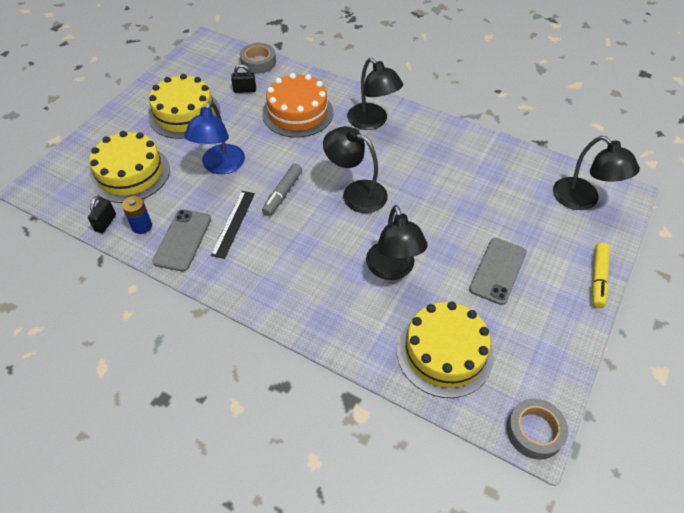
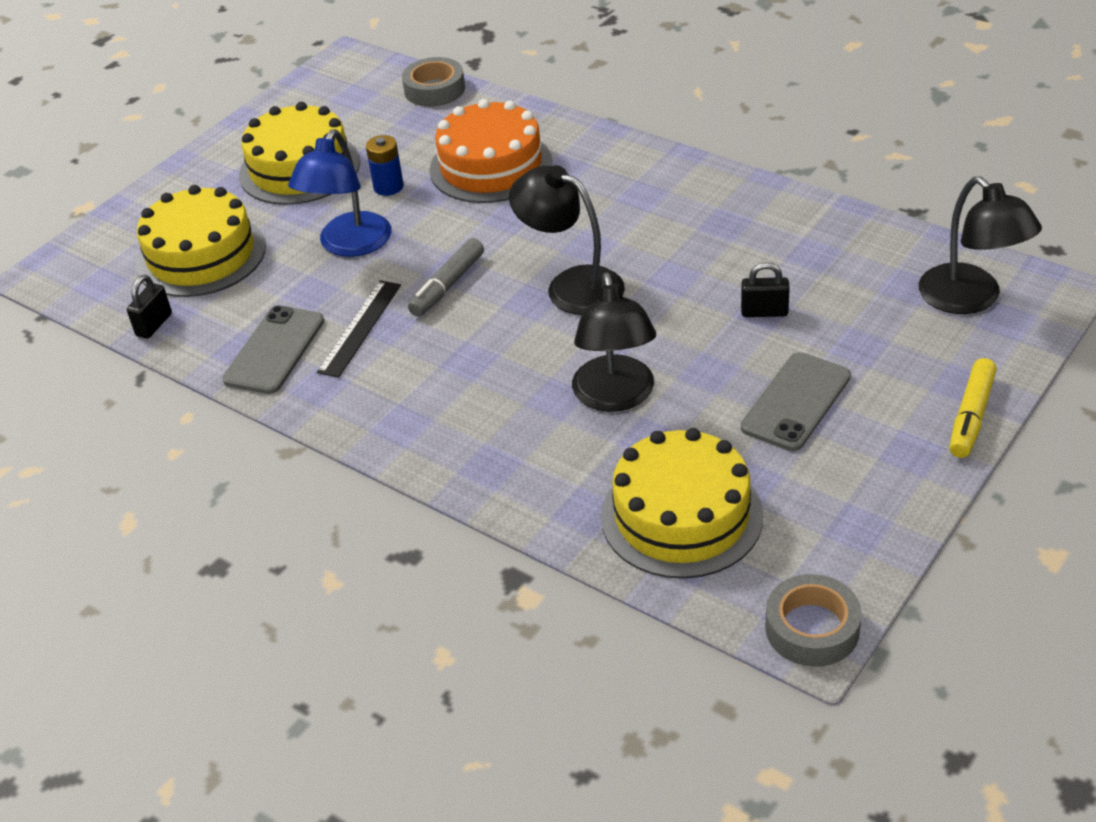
camera: 10 degrees right, 10 degrees down
(142, 226) = (211, 330): blue battery -> blue battery (388, 187)
(245, 90) = (405, 132): black padlock -> black padlock (764, 312)
(372, 122) = (618, 179): black lamp -> none

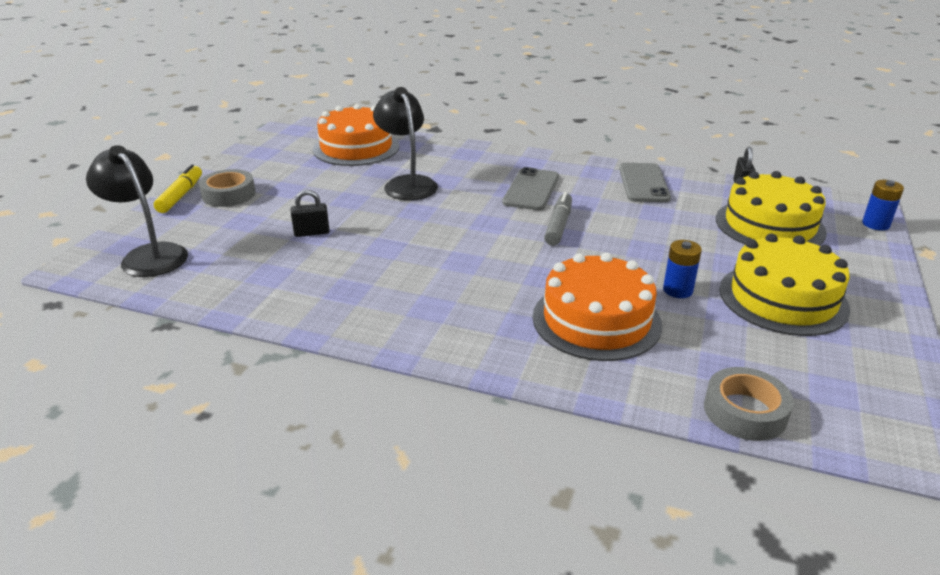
camera: 160 degrees right, 10 degrees down
(83, 242) = (875, 224): none -> blue battery
(349, 245) = (661, 243): blue lamp -> none
(360, 328) = (599, 198): black ruler -> none
(571, 285) = (463, 234): black lamp -> none
(681, 516) = (356, 148): yellow cake -> orange cake
(796, 402) = (291, 191): grey phone -> grey phone (531, 190)
(812, 628) = (290, 126): grey tape -> grey tape (228, 194)

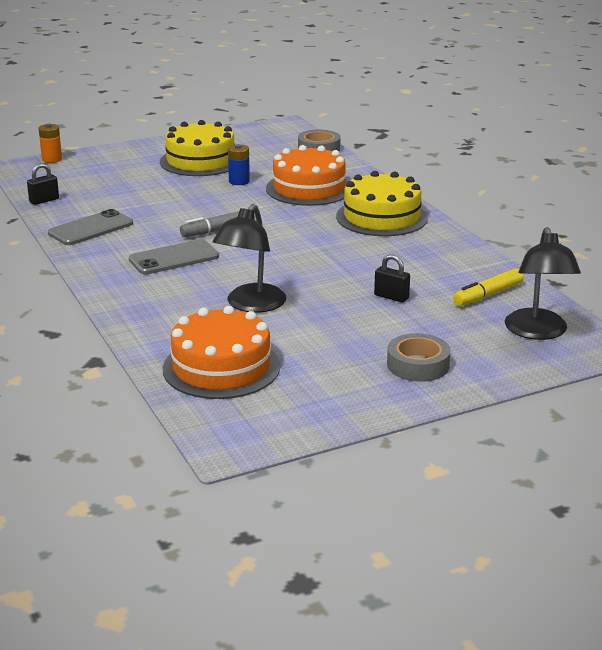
camera: 135 degrees left, 5 degrees down
(181, 195) = (464, 385): yellow marker -> yellow marker (488, 295)
(769, 225) = (103, 181): yellow cake -> yellow cake (381, 217)
(875, 224) = (52, 159): blue battery -> orange battery

